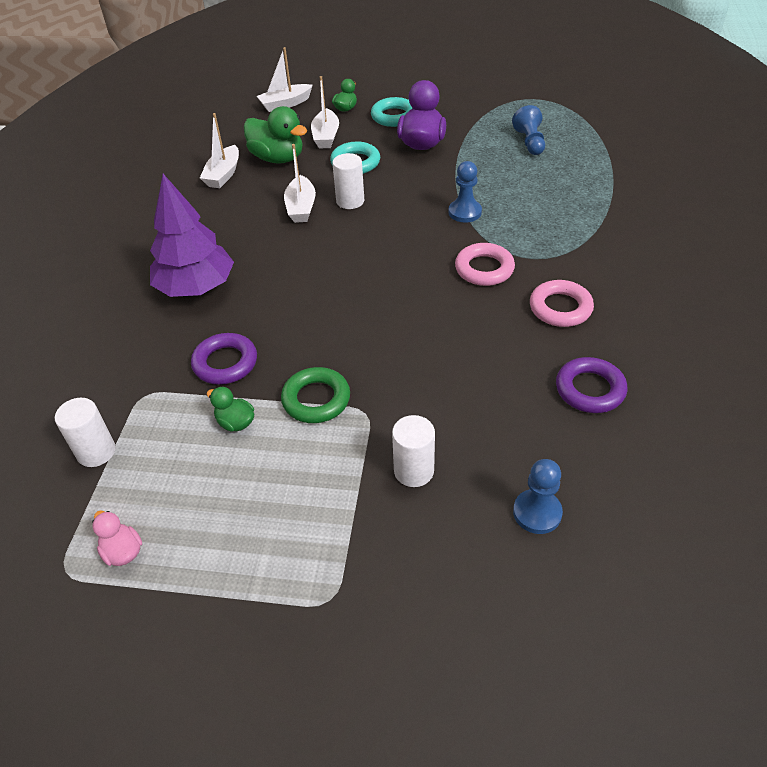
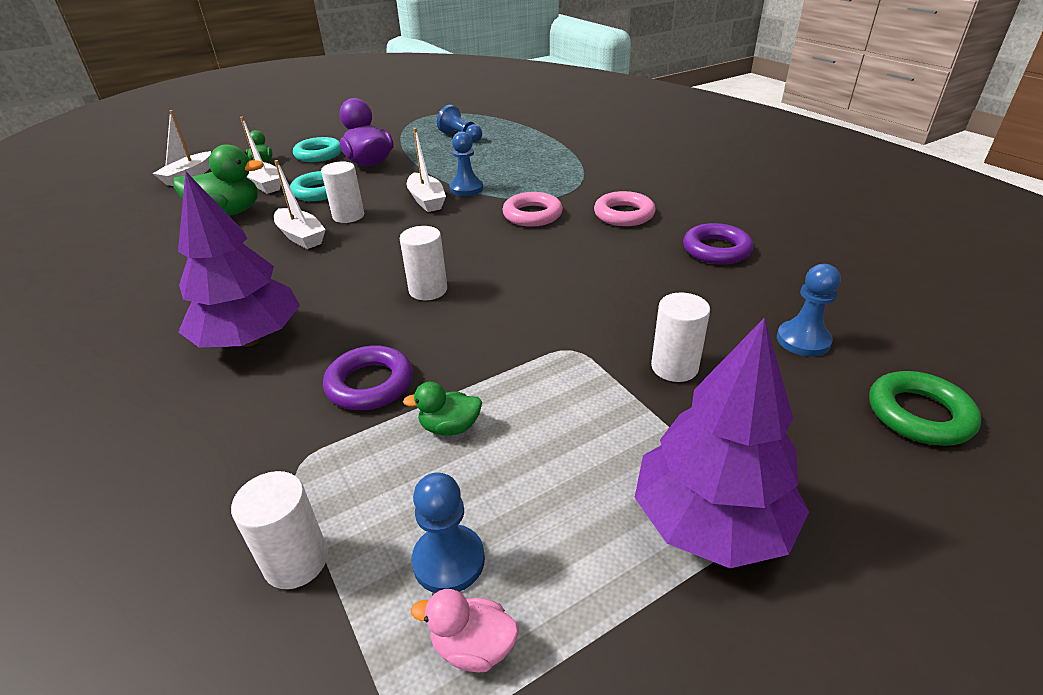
camera: 40 degrees left, 10 degrees down
(155, 502) = (448, 560): none -> blue pawn
(223, 175) = (174, 243): white boat -> white boat (426, 200)
(300, 582) = (710, 521): none -> purple tree
(316, 399) = (511, 363): green ring -> green ring (919, 414)
(331, 305) = (428, 290): none -> white cylinder

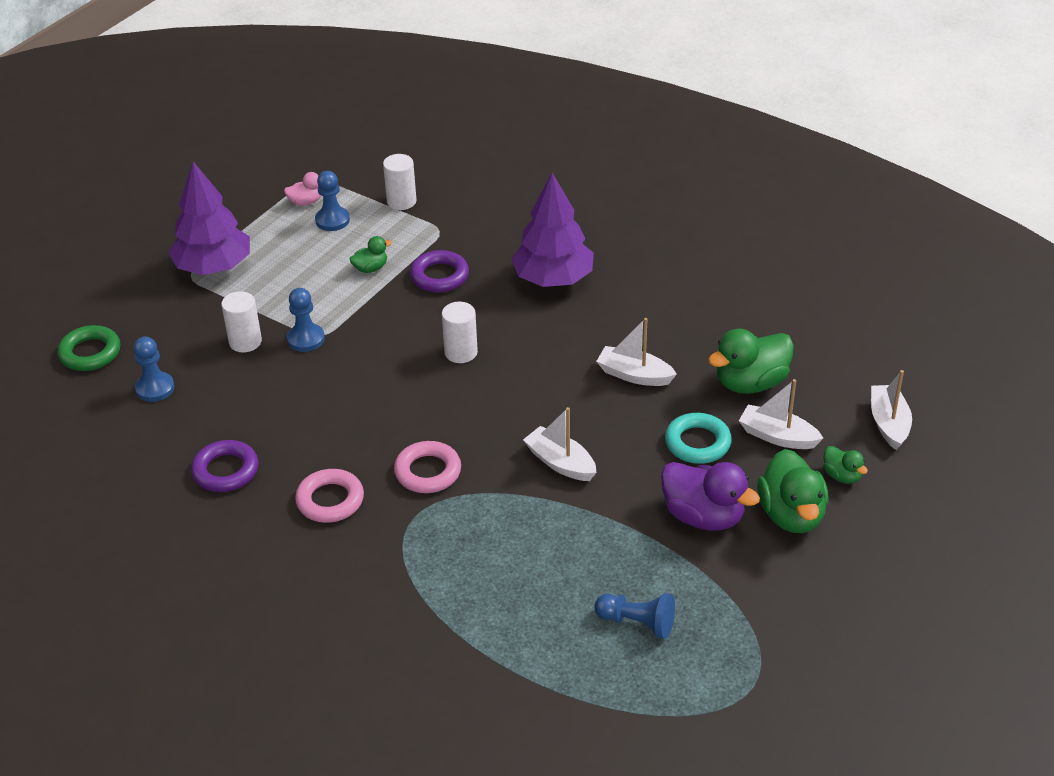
camera: 155 degrees right, 5 degrees up
(319, 154) = (791, 515): turquoise ring -> green duck
(348, 216) = (620, 414): white cylinder -> none
(466, 189) = (532, 496): blue pawn -> blue pawn (306, 339)

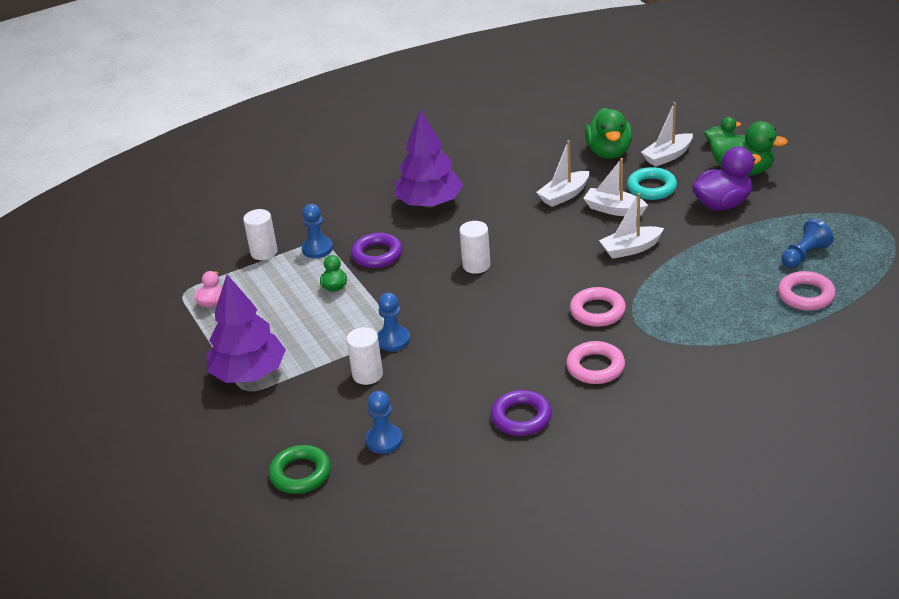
camera: 60 degrees left, 5 degrees down
(332, 220) = (251, 293): blue pawn -> blue pawn (317, 249)
(553, 645) = (806, 295): none -> pink ring
(888, 423) = (685, 114): white boat -> white boat (614, 209)

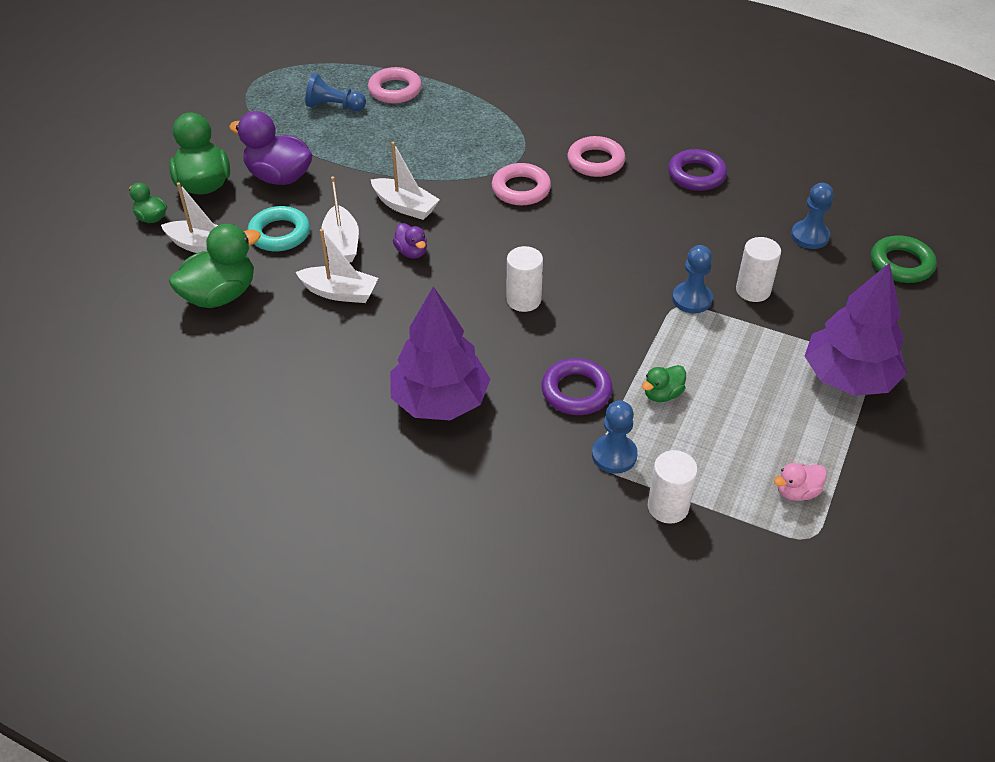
camera: 130 degrees left, 10 degrees up
(575, 235) = (411, 252): none -> purple duck

